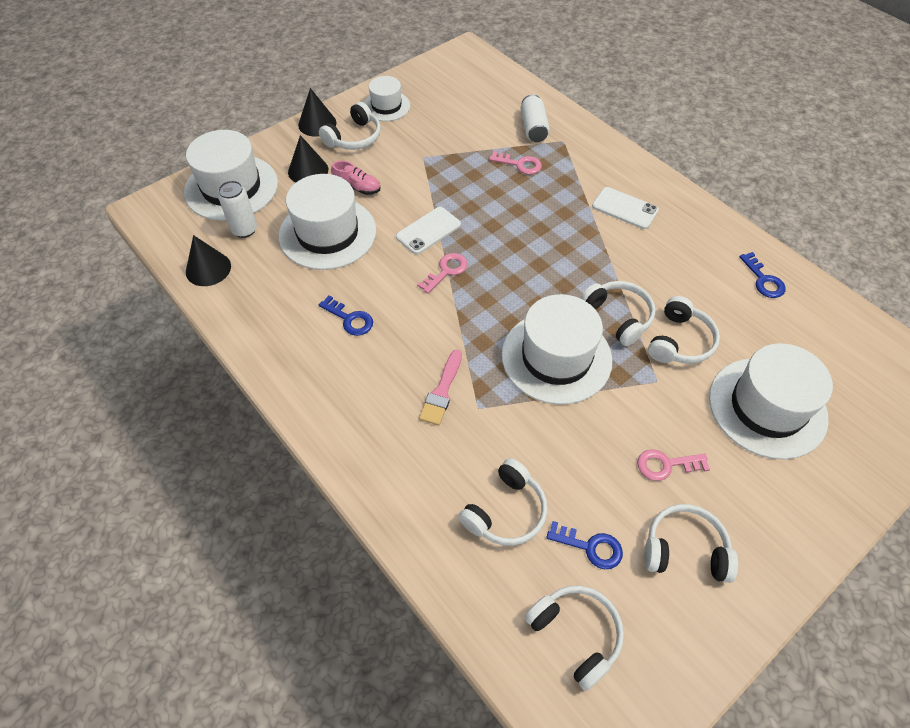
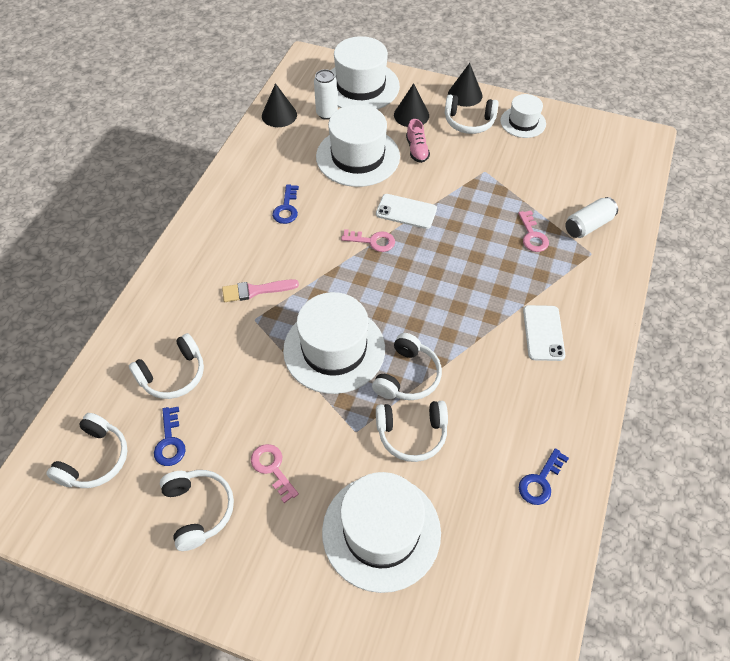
camera: 60 degrees right, 0 degrees up
(506, 512) = (173, 375): white headphones -> white headphones turned 45 degrees counterclockwise

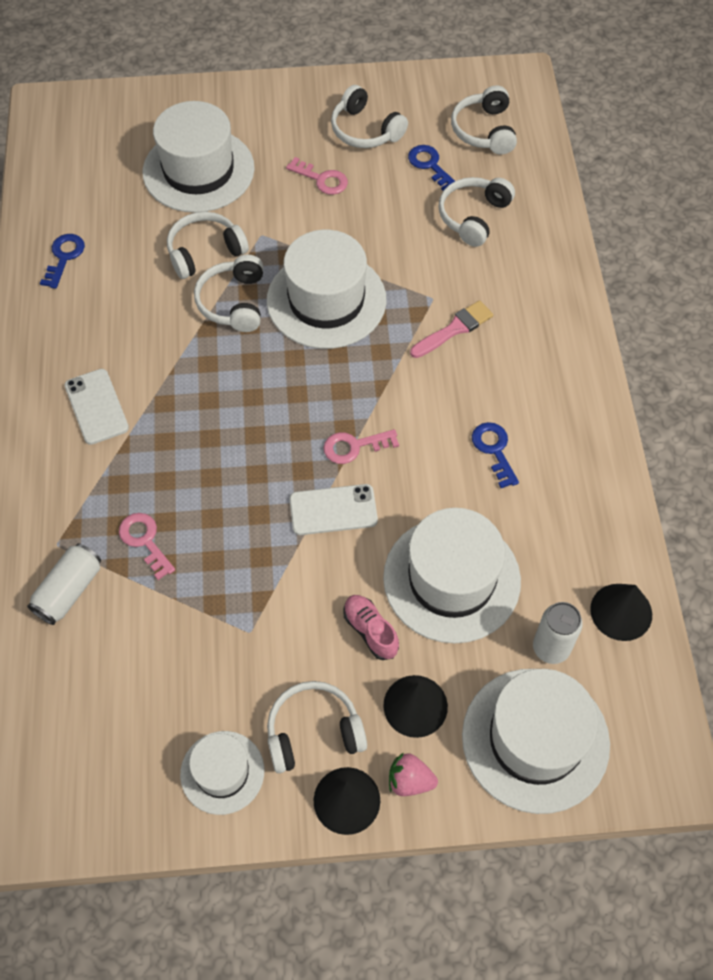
camera: 155 degrees right, 5 degrees up
(430, 92) = (410, 781): none -> pink strawberry

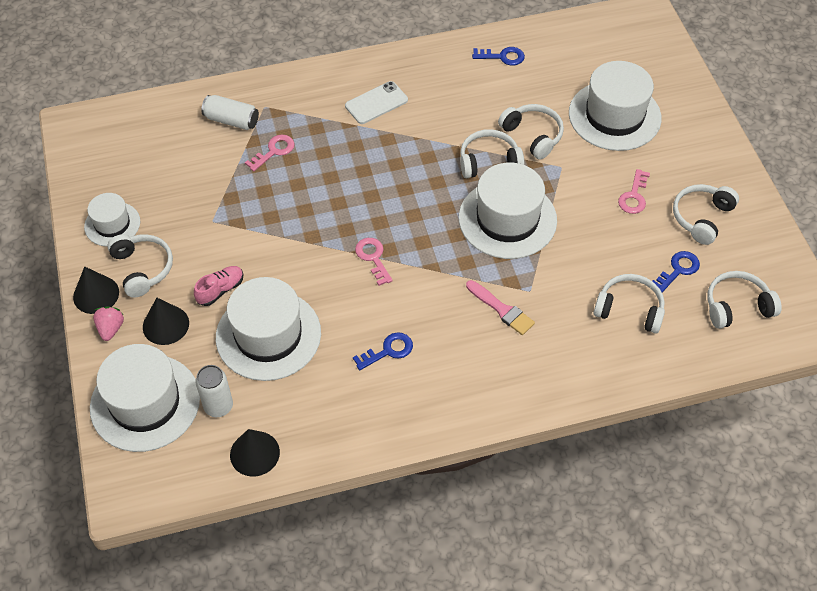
camera: 80 degrees right, 5 degrees down
(333, 510) = (315, 253): white phone -> none

